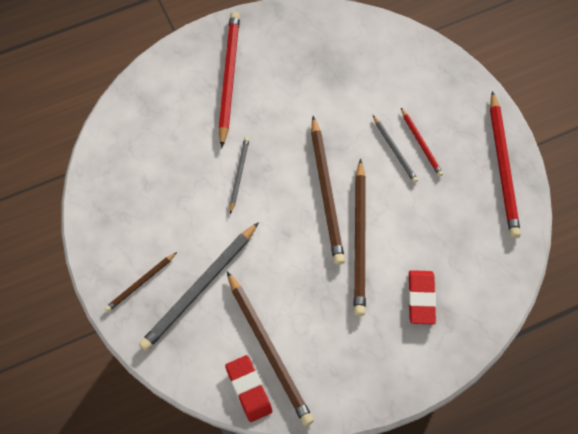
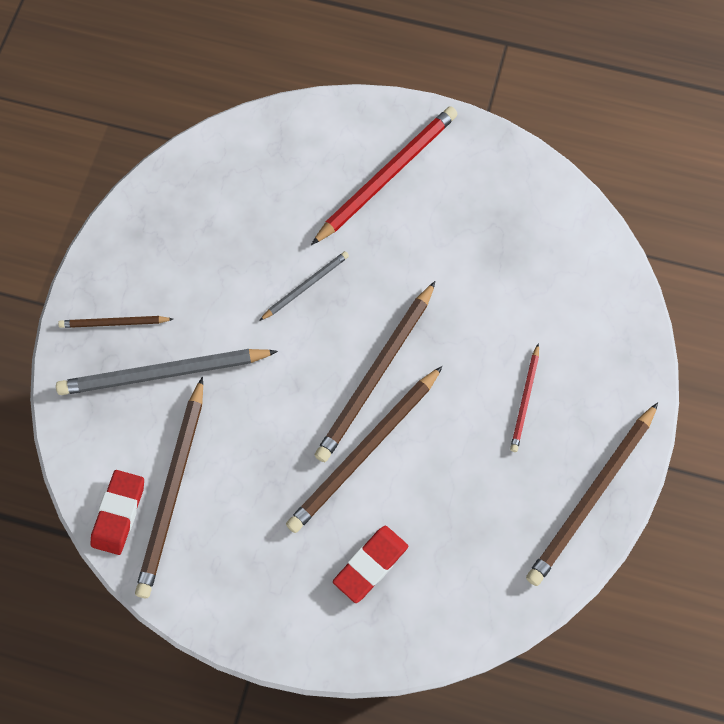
camera: 40 degrees right, 5 degrees up
(394, 150) = (489, 385): grey pencil -> none
(503, 167) = (592, 496): red pencil -> brown pencil

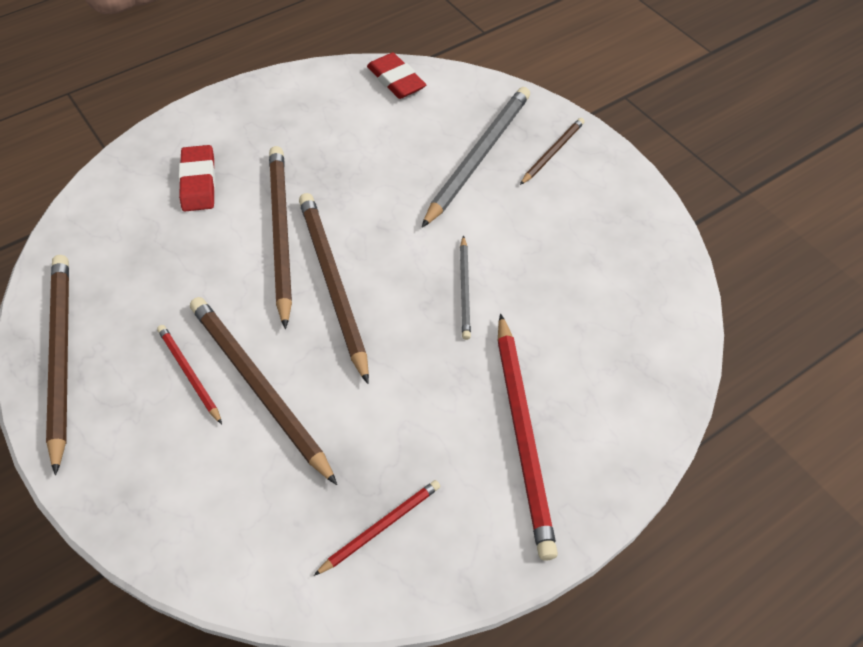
camera: 130 degrees right, 15 degrees down
(173, 489) = (381, 114): brown pencil -> brown pencil (259, 388)
(512, 206) = (380, 527): none -> red pencil

